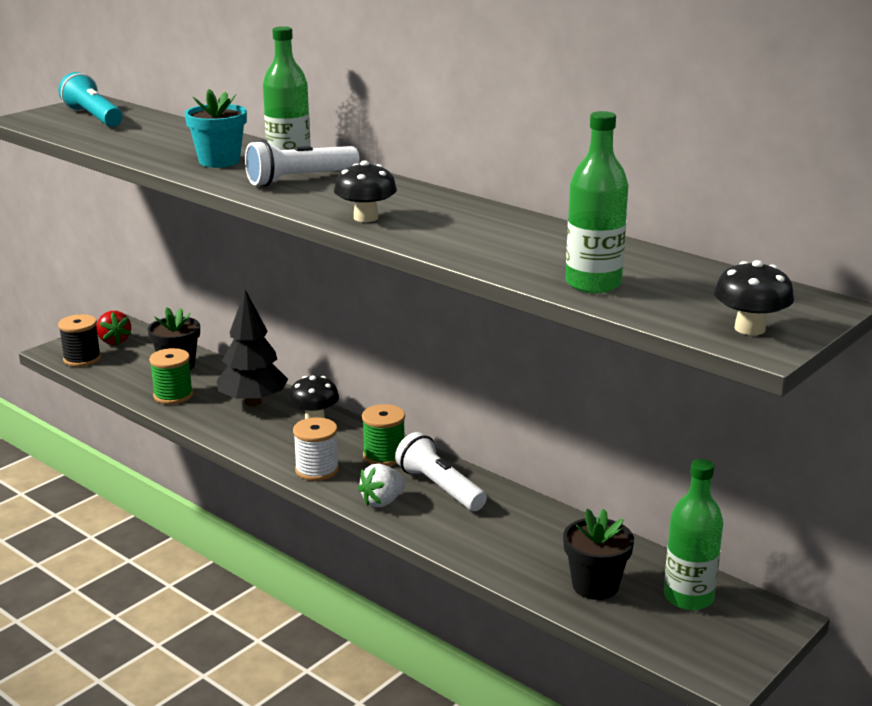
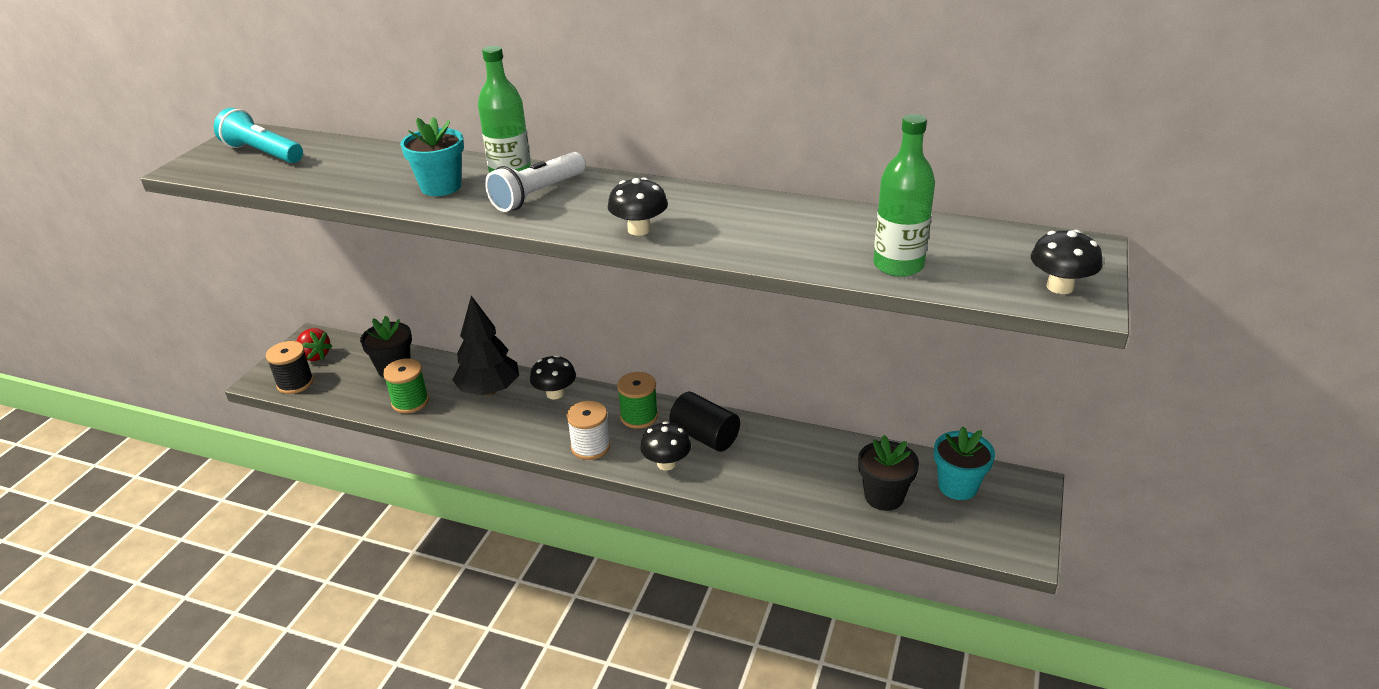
camera: 20 degrees left, 10 degrees up
(383, 501) = (666, 463): white strawberry -> black mushroom
(440, 488) = (705, 436): white flashlight -> black cylinder
(688, 597) = (957, 486): green bottle -> turquoise flower pot

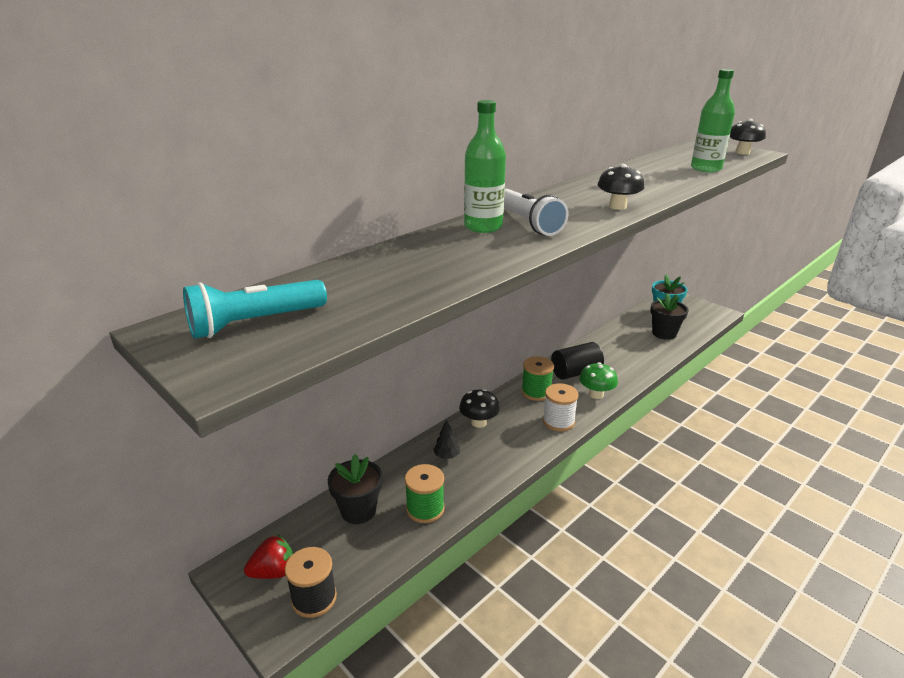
camera: 65 degrees left, 5 degrees down
(441, 187) = (473, 251): turquoise flower pot -> none
(489, 390) = (446, 456): black tree -> black tree, size x0.43
(666, 463) = (596, 394): black mushroom -> green mushroom

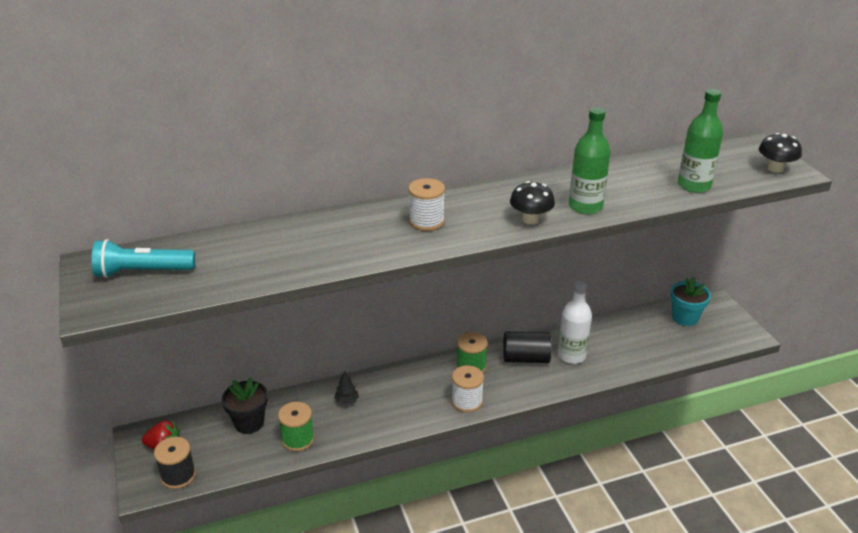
camera: 25 degrees right, 5 degrees up
(479, 422) = (396, 380): black mushroom -> none
(483, 227) = (385, 216): green bottle -> green bottle (585, 206)
(528, 223) = (426, 221): white flashlight -> white spool
(596, 394) = (525, 386): green mushroom -> none
(609, 360) = (571, 355): none -> white bottle
(664, 333) = (659, 342): black flower pot -> none

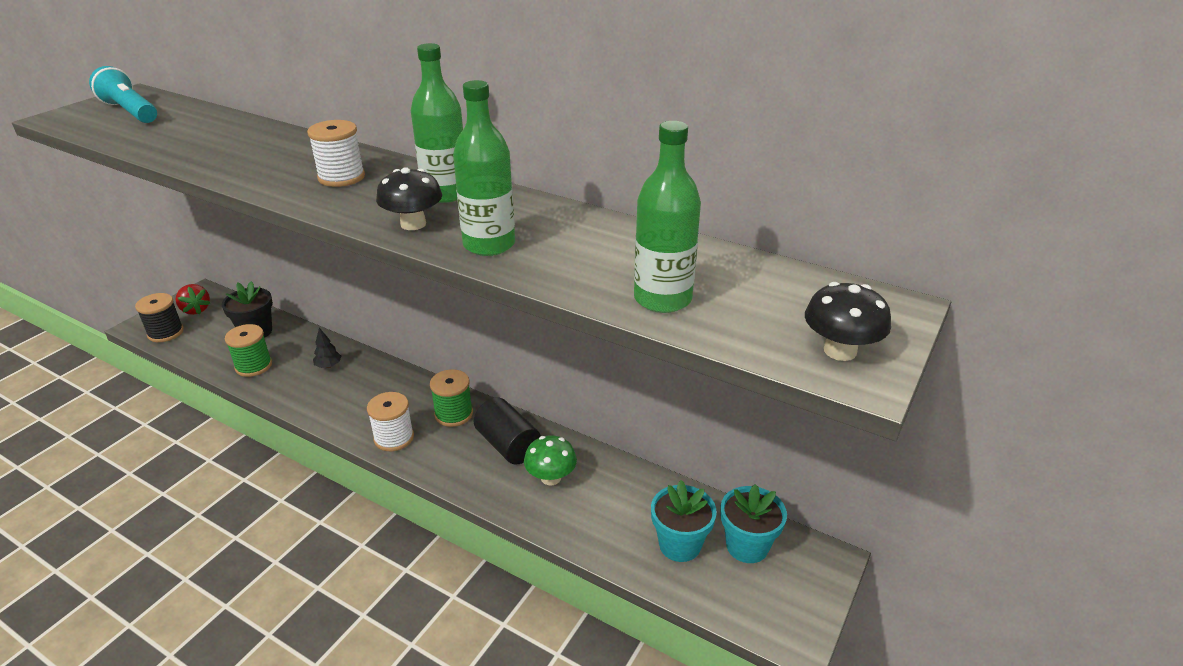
camera: 50 degrees right, 0 degrees up
(500, 197) = (445, 193): none -> green bottle
(571, 355) = (551, 477): white bottle -> green mushroom
(665, 337) = (680, 545): none -> turquoise flower pot

